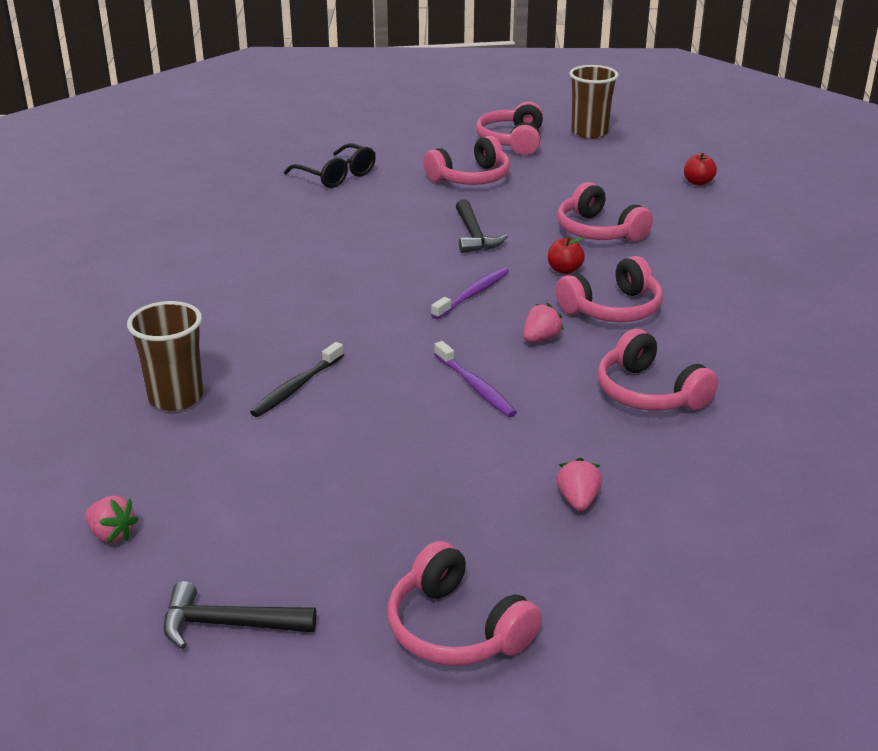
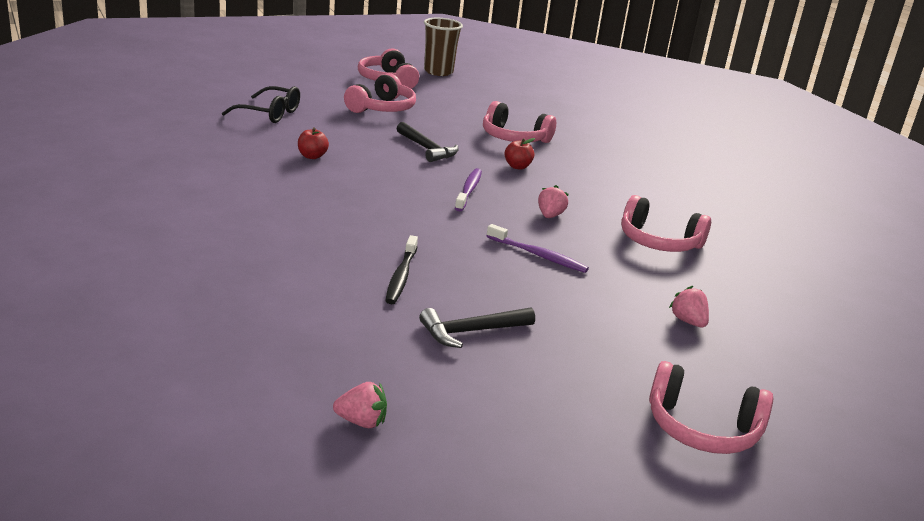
camera: 30 degrees left, 5 degrees down
(176, 397) = (304, 300): brown cup -> none
(229, 624) = (535, 469): black hammer -> black hammer (471, 331)
(613, 309) = (577, 189): pink headphones -> none
(698, 182) = (547, 101): red apple -> red apple (312, 156)

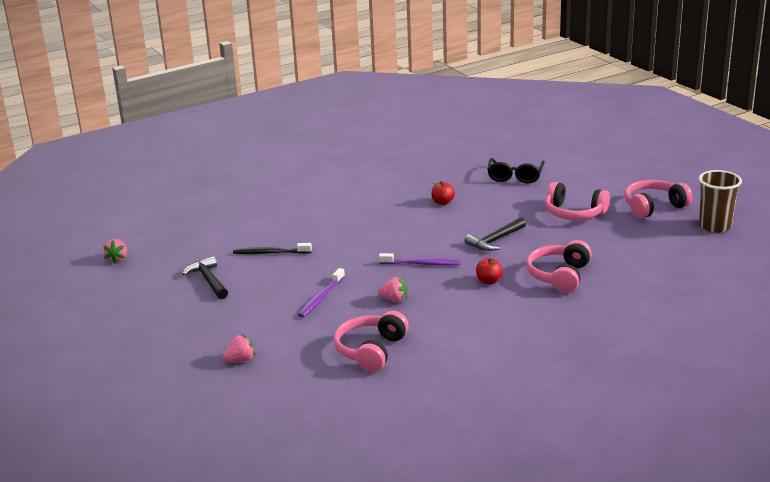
camera: 90 degrees right, 0 degrees up
(702, 428) = (113, 360): pink headphones -> none

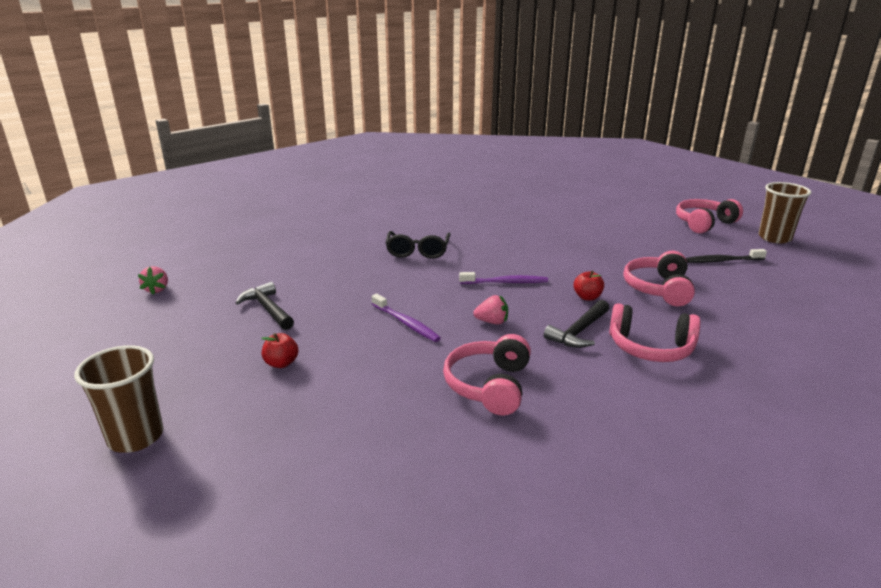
camera: 10 degrees left, 0 degrees up
(107, 372) = (136, 437): none -> brown cup
(240, 360) = (323, 408): pink strawberry -> none
(270, 253) = (335, 277): black toothbrush -> black toothbrush (721, 261)
(321, 298) = (406, 323): purple toothbrush -> purple toothbrush turned 60 degrees counterclockwise
(443, 202) = (500, 225): red apple -> red apple (281, 363)
(495, 240) = (571, 257): black hammer -> black hammer (579, 331)
(515, 177) = (558, 203): black glasses -> black glasses (418, 251)
(574, 213) = (633, 231): pink headphones -> pink headphones (650, 348)

